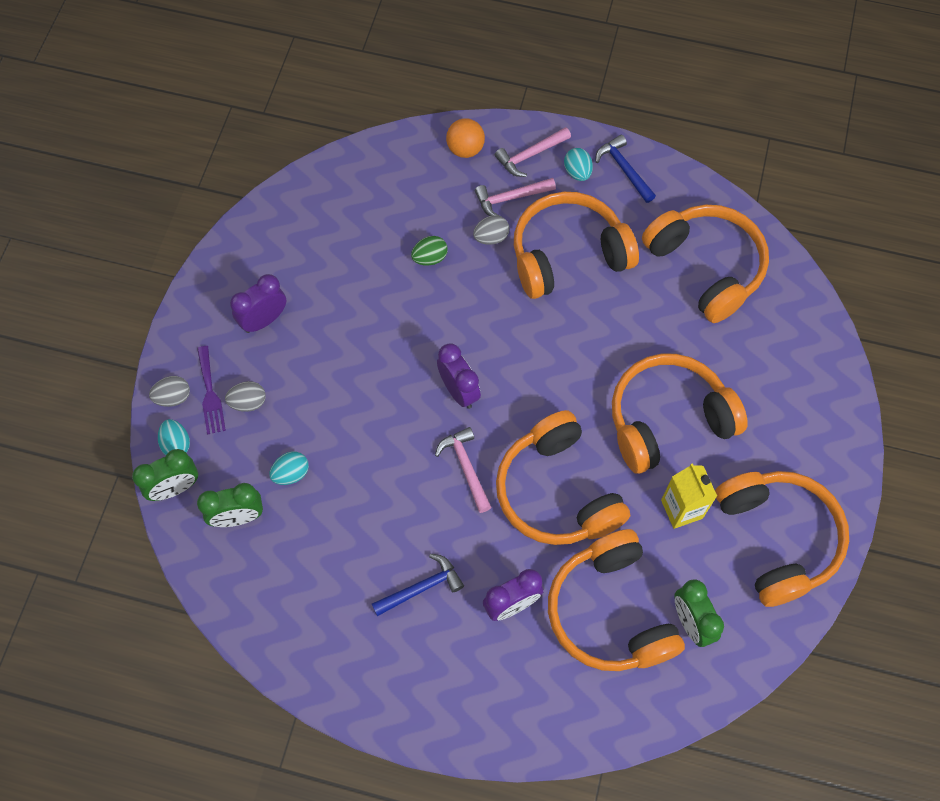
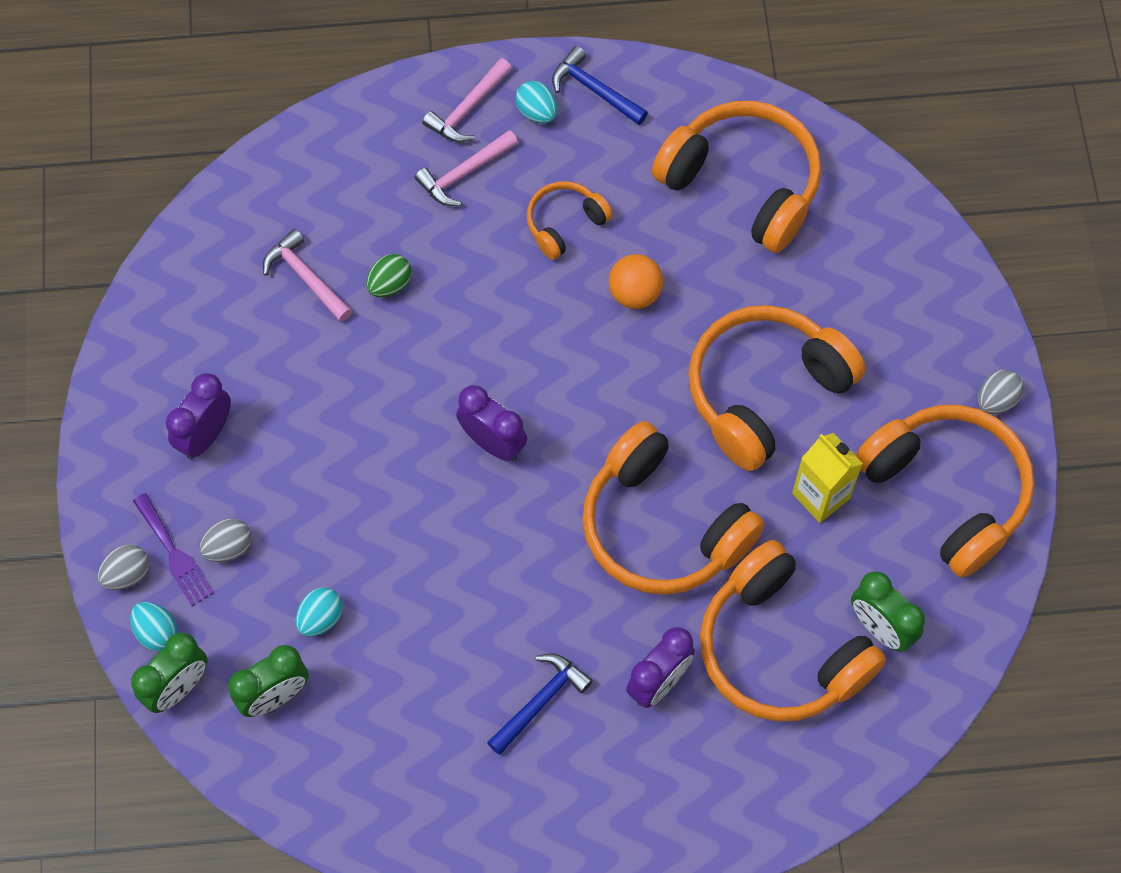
camera: 20 degrees left, 0 degrees up
(465, 149) = (380, 127): orange ball -> orange ball (635, 293)
(465, 467) = (538, 535): pink hammer -> pink hammer (305, 277)
(491, 237) = (458, 233): grey egg -> grey egg (996, 400)
(568, 255) = (565, 224): orange headphones -> orange headphones, size x0.51

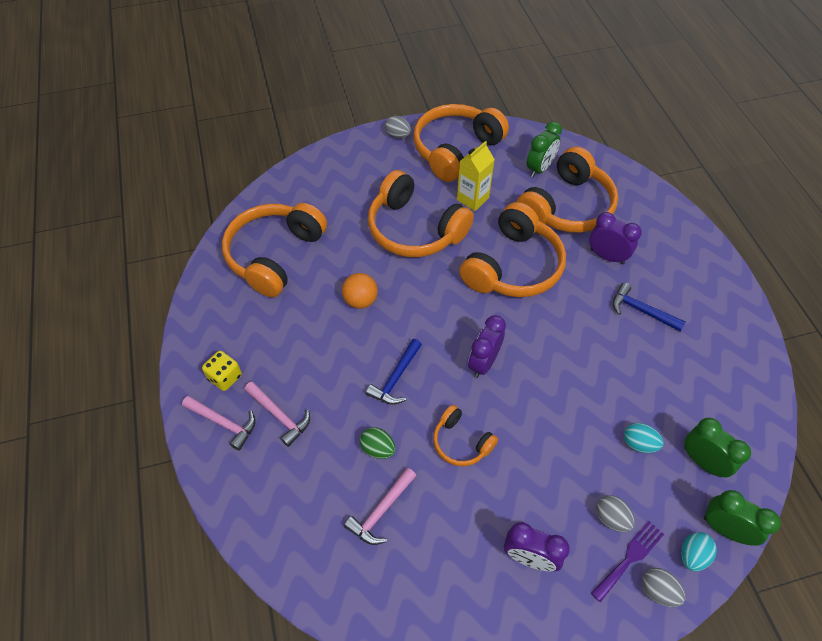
camera: 100 degrees left, 10 degrees down
(537, 112) = (225, 377): turquoise egg -> yellow dice
(565, 224) = (314, 346): orange headphones -> orange headphones (461, 442)
(594, 89) = (205, 345): blue hammer -> blue hammer (396, 378)

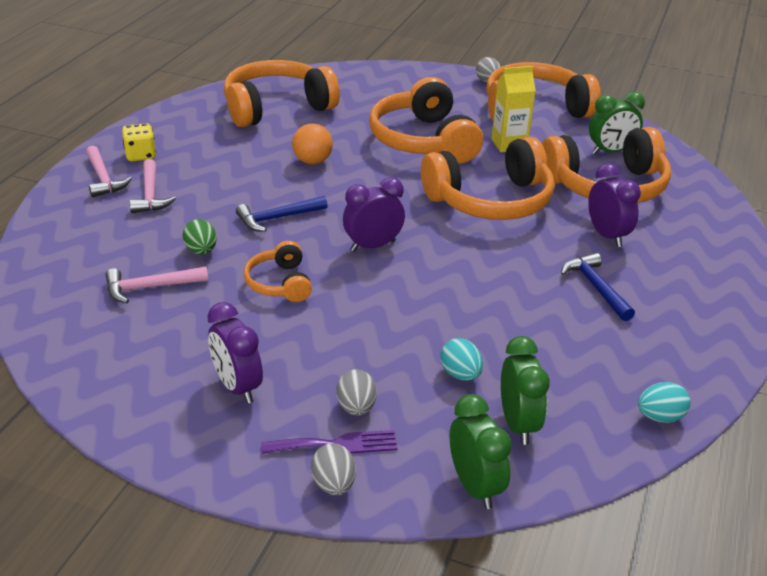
camera: 35 degrees right, 20 degrees down
(692, 555) = (408, 483): turquoise egg -> turquoise egg (659, 417)

